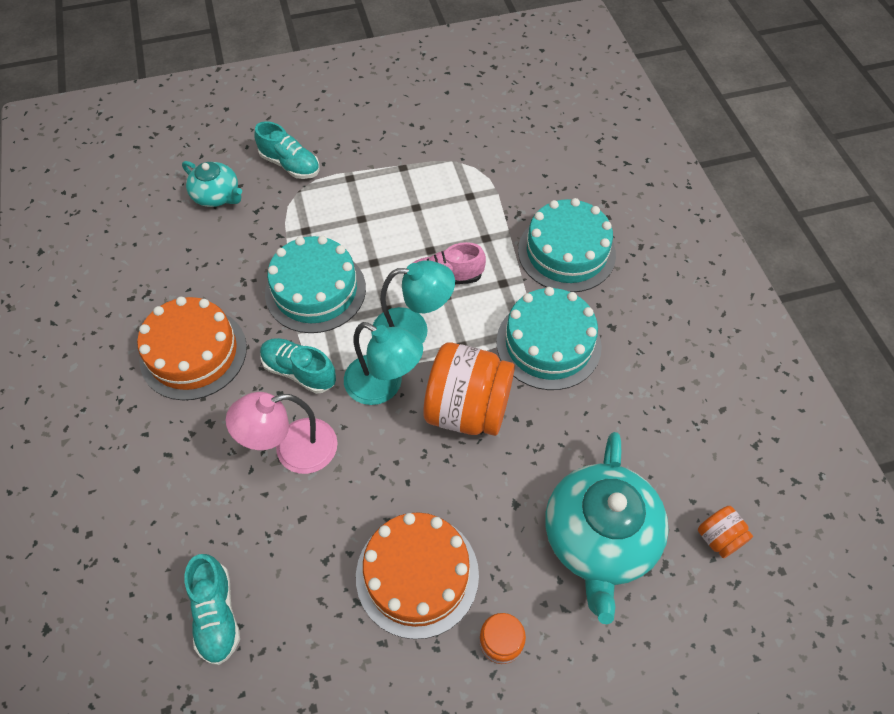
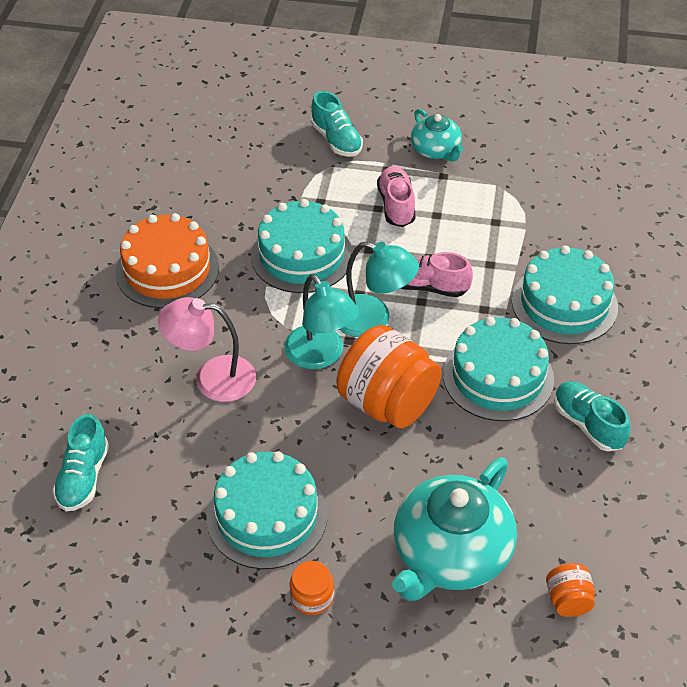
camera: 25 degrees right, 10 degrees down
(217, 196) = (255, 146): turquoise teapot -> turquoise teapot (436, 150)
(299, 371) = (251, 317): turquoise shoe -> turquoise shoe (588, 424)
(376, 210) = (396, 205): none -> pink shoe
(417, 575) = (267, 516): orange cake -> turquoise cake

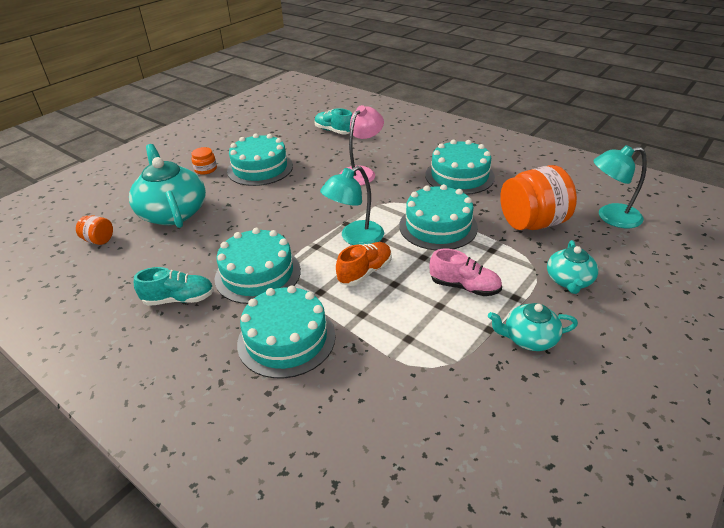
camera: 120 degrees right, 10 degrees down
(167, 270) = (459, 176): orange cake -> turquoise cake
(321, 356) = (344, 210): turquoise lamp -> turquoise lamp (610, 217)
(336, 140) = (569, 281): turquoise shoe -> turquoise teapot
(387, 403) = (285, 223): orange jar -> orange jar (532, 223)
(427, 286) = (365, 272): pink shoe -> orange shoe

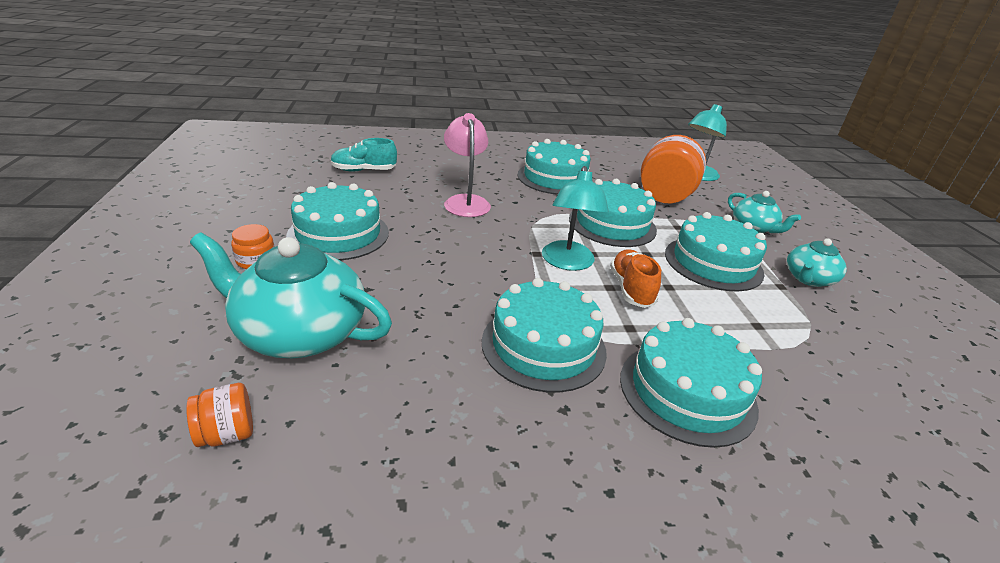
camera: 50 degrees left, 5 degrees down
(179, 299) = (507, 431): turquoise shoe -> none
(464, 287) = (713, 263): pink shoe -> turquoise cake

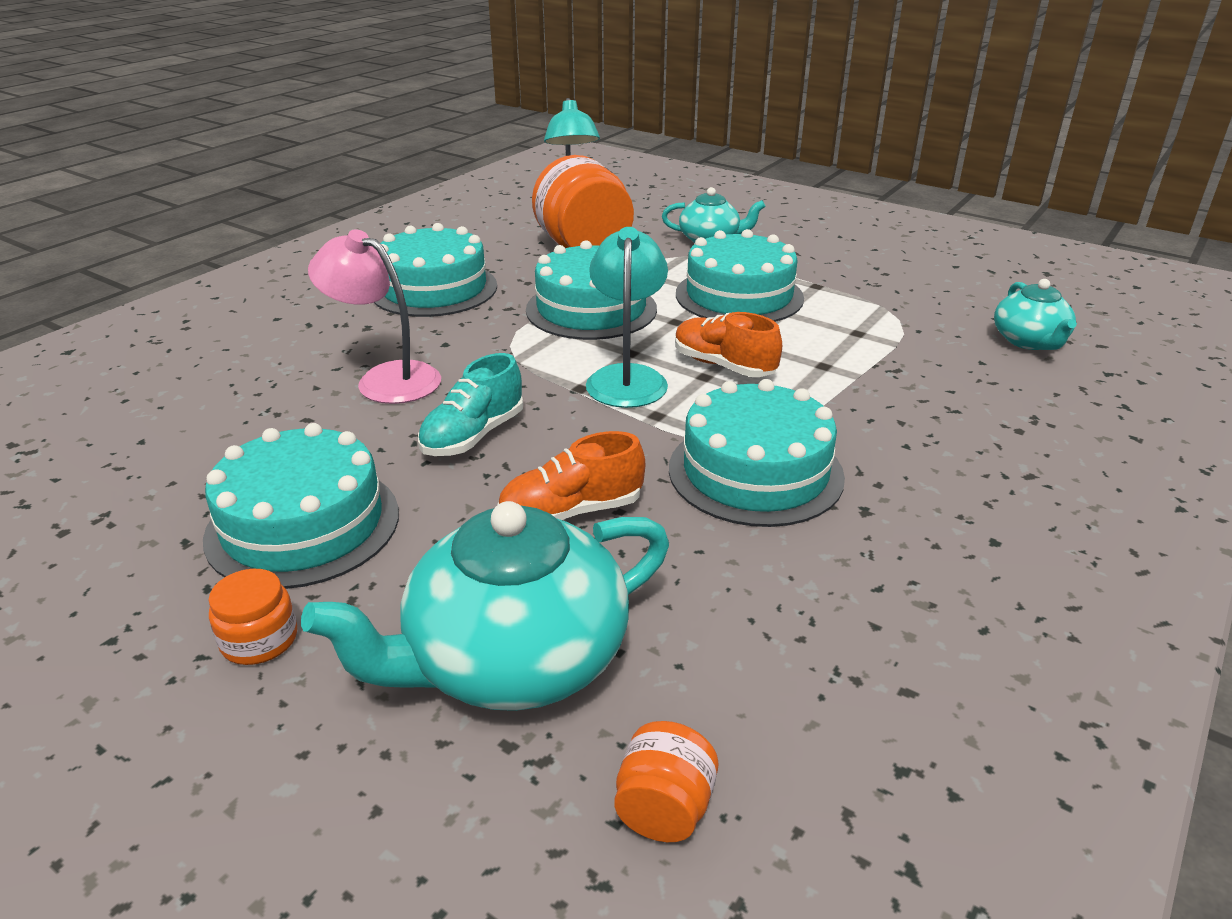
camera: 45 degrees left, 0 degrees up
(364, 170) = (145, 423): turquoise shoe -> turquoise shoe (473, 436)
(429, 298) = (571, 512): none -> orange shoe
(567, 263) = (627, 377): turquoise lamp -> turquoise lamp turned 135 degrees counterclockwise
(687, 391) = (908, 424): turquoise cake -> none
(808, 279) = (822, 266): turquoise teapot -> turquoise teapot (1029, 341)

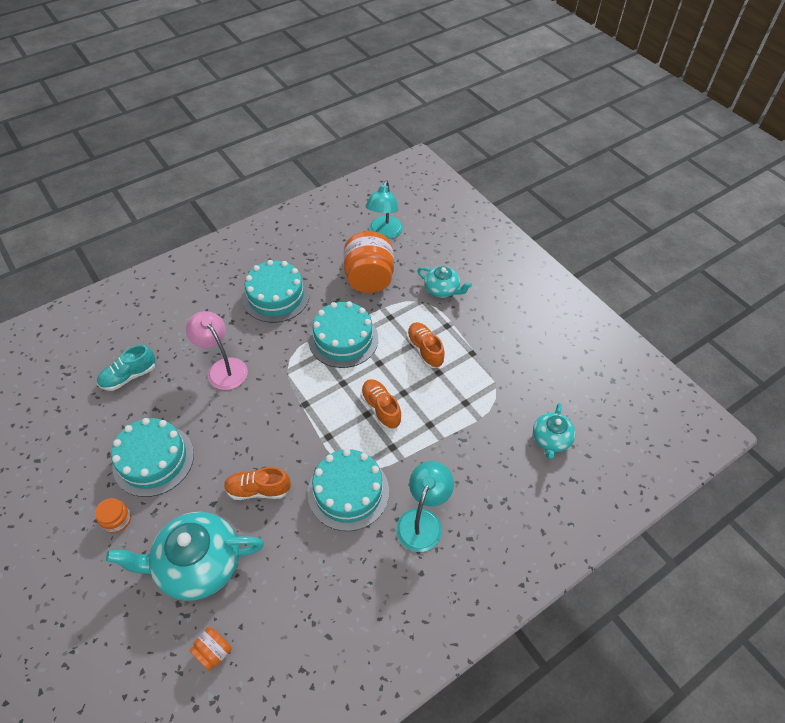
camera: 20 degrees right, 20 degrees up
(473, 436) = (242, 424): turquoise shoe -> turquoise shoe (129, 376)
(627, 377) = (330, 403): turquoise lamp -> turquoise lamp (423, 520)
(739, 296) = (425, 350): turquoise cake -> orange shoe

